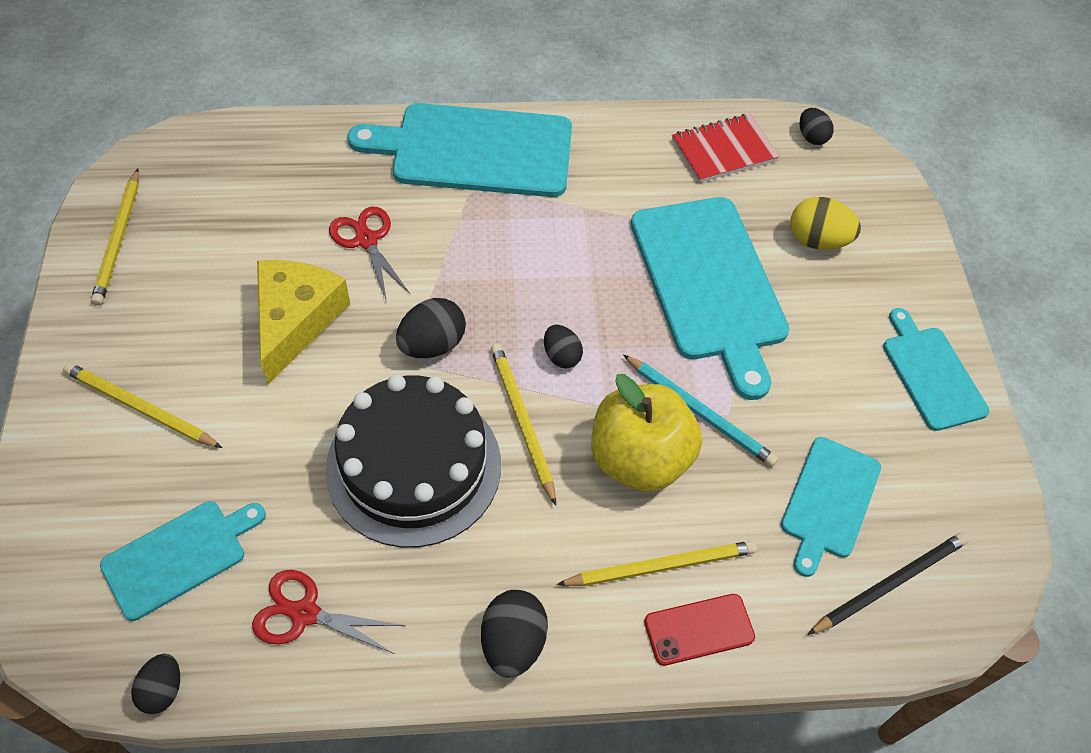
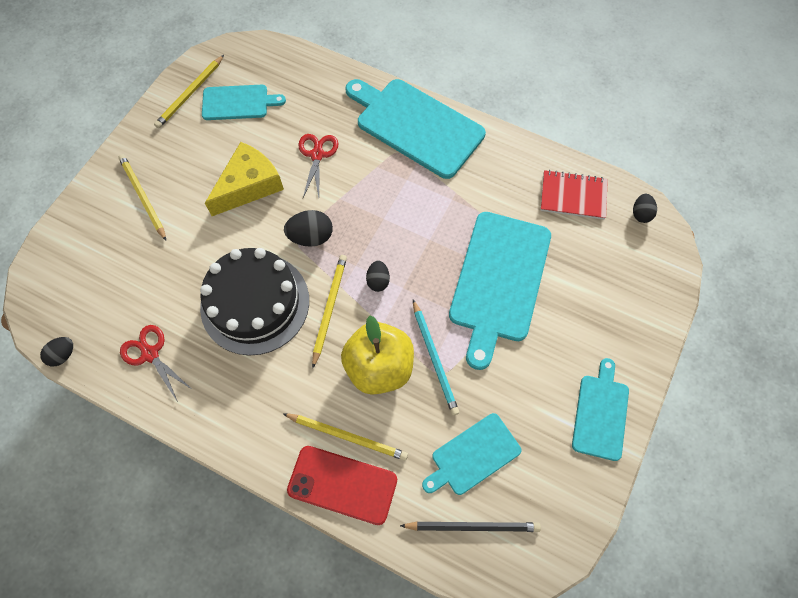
camera: 35 degrees right, 10 degrees up
(179, 556) = (112, 289): turquoise cutting board -> turquoise cutting board (238, 102)
(513, 643) = (240, 431): black egg -> none
(699, 629) = (342, 484): red phone -> red phone, size x1.54
(817, 240) = (590, 287): yellow egg -> none

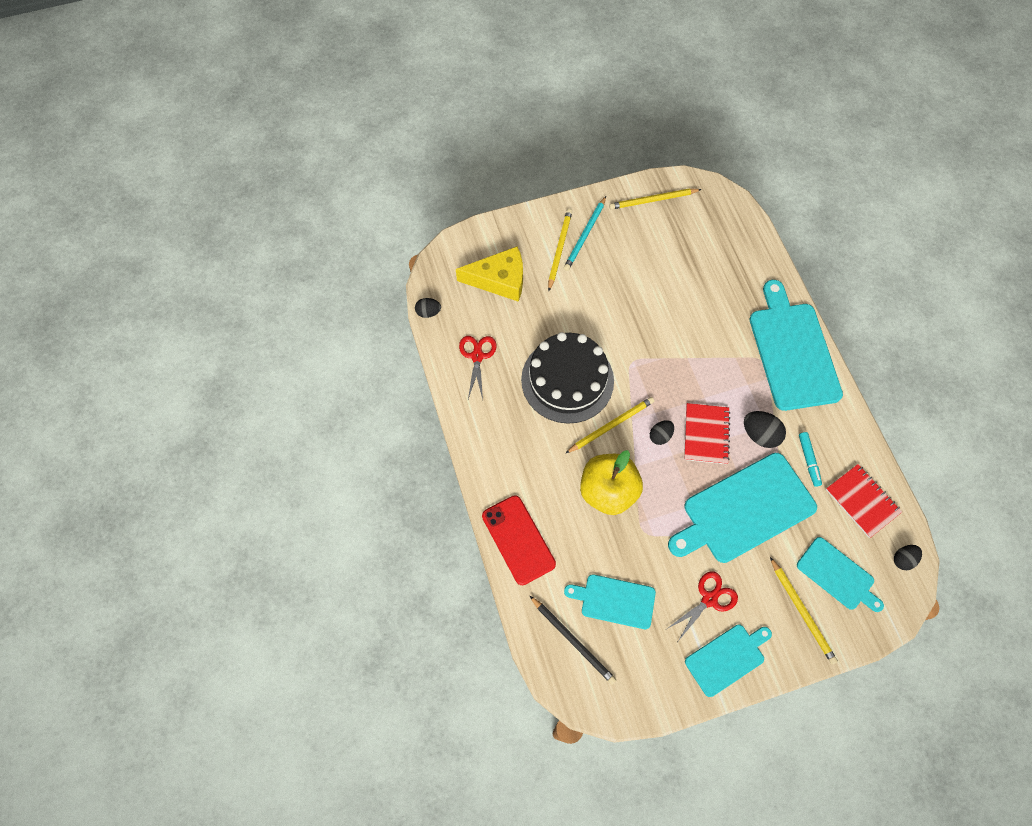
camera: 45 degrees right, 0 degrees up
(238, 102) = (680, 232): turquoise cutting board -> turquoise cutting board (837, 575)
(249, 185) = (634, 298): yellow cheese -> yellow cheese (499, 280)
(311, 237) = (643, 368): black egg -> black egg (760, 434)
(317, 155) = (700, 314): red scissors -> red scissors (709, 599)
(347, 436) = (548, 514): yellow pencil -> yellow pencil (802, 612)
(413, 247) = (706, 434): none -> red notebook
(434, 358) = (649, 519): turquoise pencil -> turquoise pencil (585, 235)
(507, 199) = (808, 460): none -> turquoise marker

